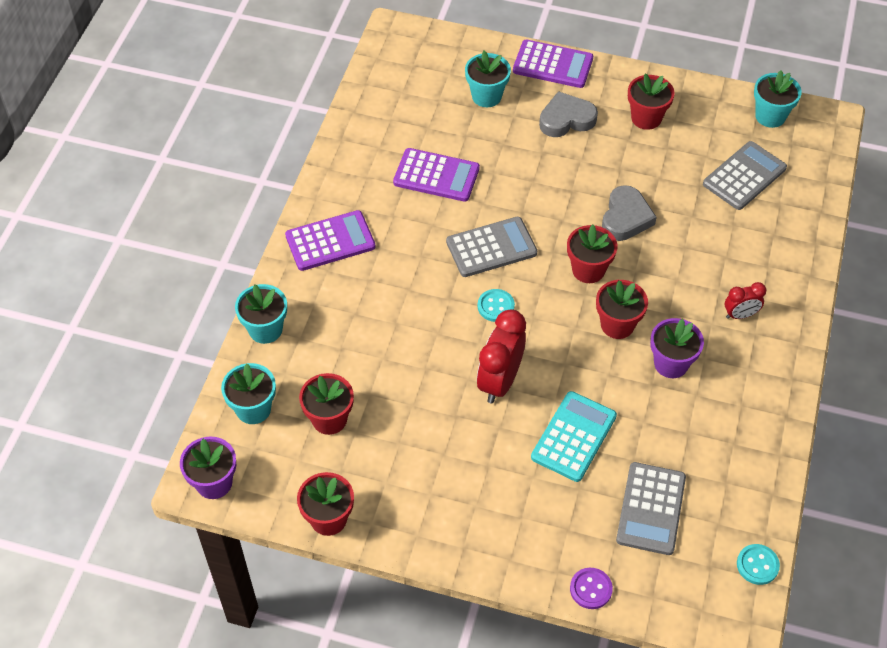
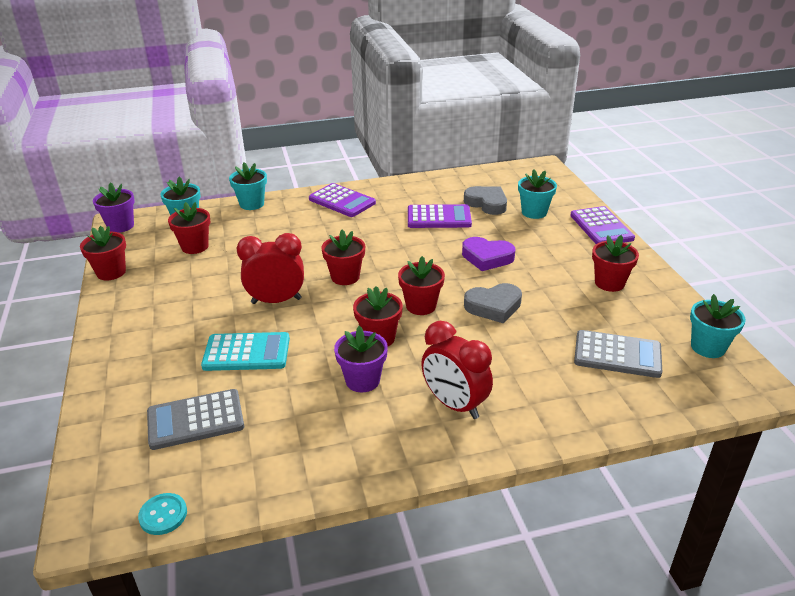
camera: 60 degrees right, 20 degrees down
(436, 176) = (439, 217): purple calculator -> purple calculator turned 75 degrees counterclockwise
(491, 248) = (398, 258): grey calculator -> none
(495, 306) = (345, 277): turquoise button -> red flower pot
(542, 178) = (487, 257): none -> purple heart
(566, 119) = (557, 249): grey heart -> grey heart (487, 203)
(591, 589) = (94, 412): purple button -> none
(740, 315) = (454, 404): red clock -> red clock, size x1.82

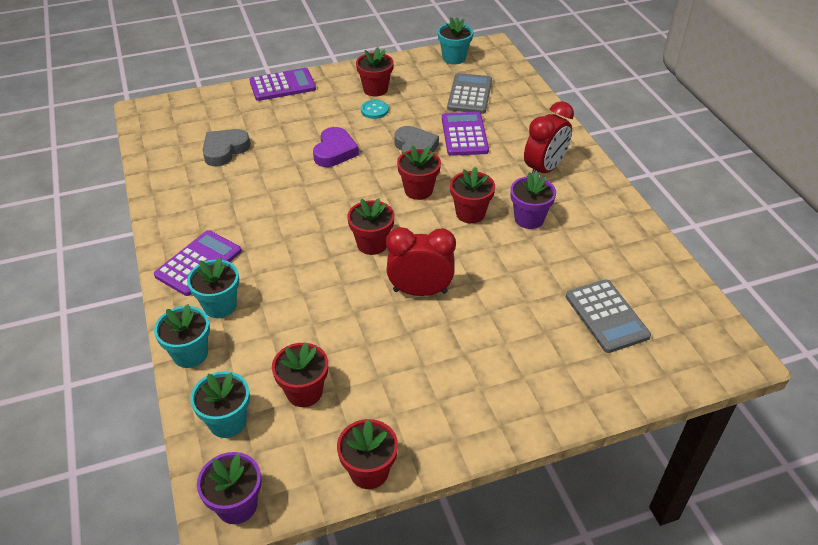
camera: 95 degrees left, 10 degrees up
(163, 515) = (709, 311): turquoise button -> turquoise button (374, 110)
(246, 352) = (508, 299): turquoise calculator -> none
(276, 301) = (420, 291): red clock -> red clock turned 105 degrees clockwise
(439, 217) = (252, 183): purple calculator -> purple calculator (464, 134)
(534, 212) = (249, 121): turquoise flower pot -> turquoise flower pot (220, 305)

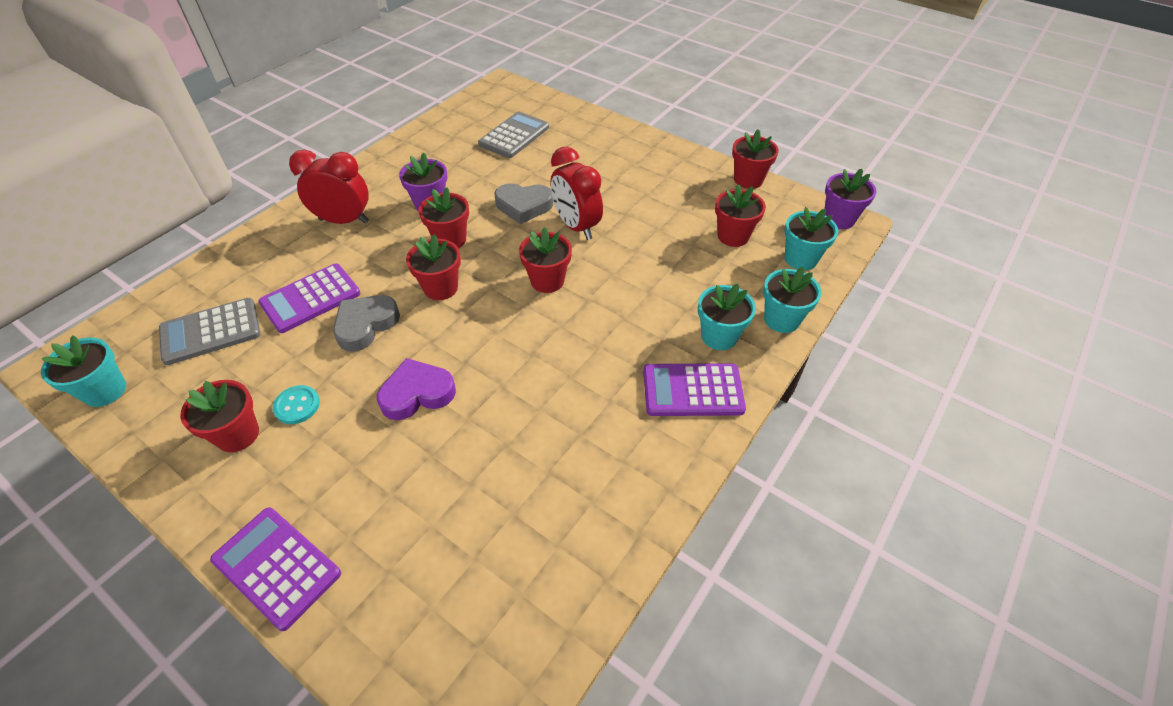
camera: 125 degrees left, 5 degrees up
(225, 150) = (494, 517): grey heart -> grey heart (523, 206)

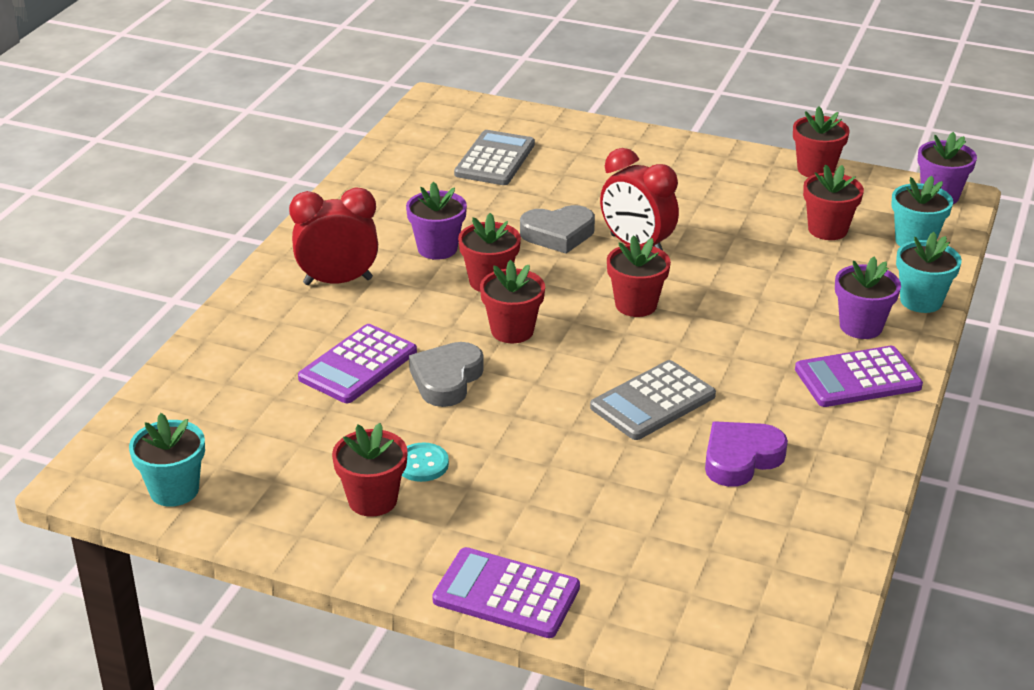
camera: 15 degrees left, 15 degrees down
(211, 332) = (258, 416): grey calculator -> grey calculator (653, 401)
(417, 393) = (554, 431): purple heart -> purple heart (740, 458)
(719, 336) = (861, 326): turquoise flower pot -> purple flower pot

